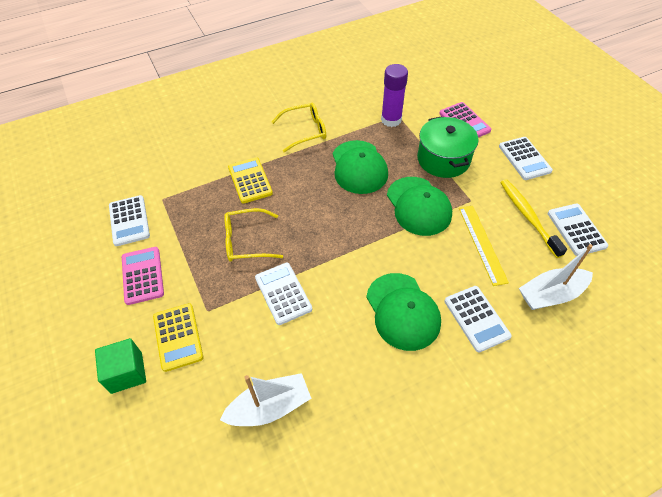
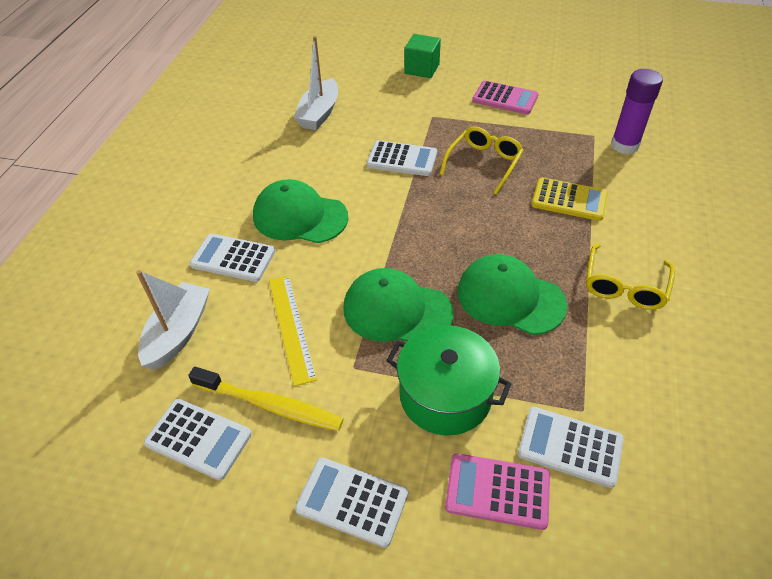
camera: 130 degrees right, 5 degrees down
(129, 221) = (580, 110): white calculator -> white calculator (570, 447)
(178, 337) = (425, 96): yellow calculator -> none
(391, 120) = (578, 394): purple glue stick -> purple glue stick (624, 145)
(482, 244) = (291, 327): yellow ruler -> yellow ruler turned 45 degrees clockwise

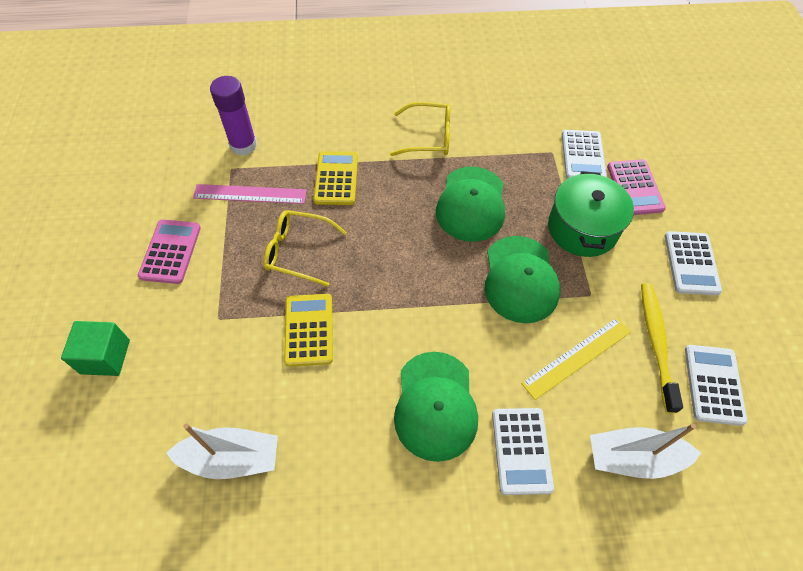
camera: 110 degrees left, 10 degrees up
(402, 159) = (308, 330): white calculator -> yellow calculator
(559, 143) = (250, 194): none -> pink ruler

